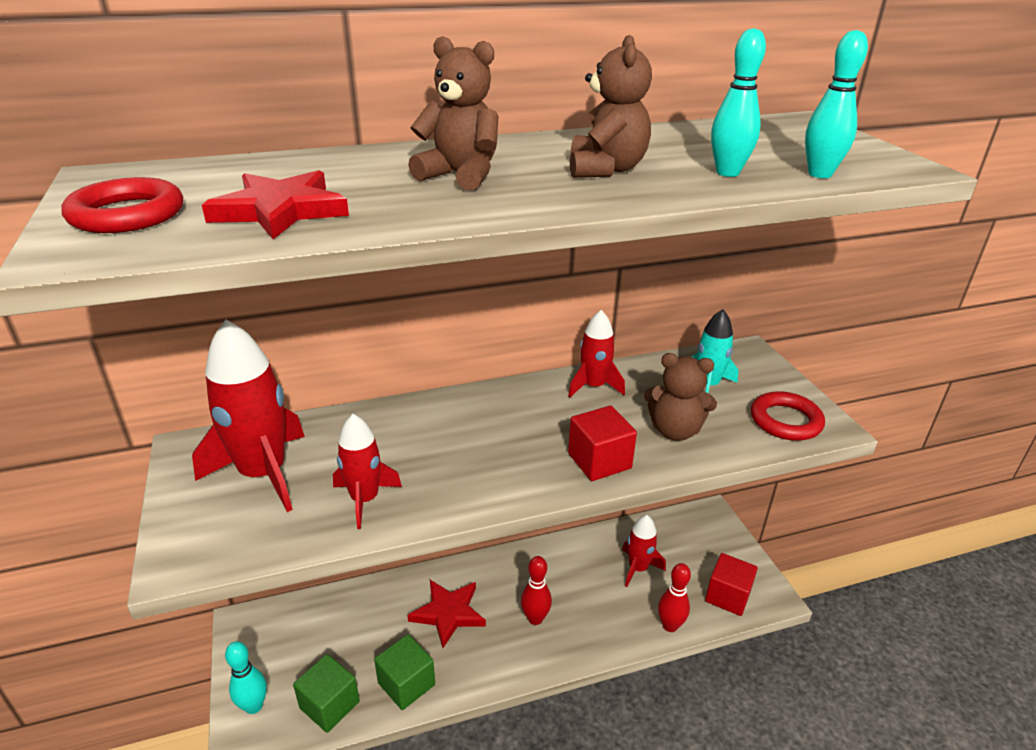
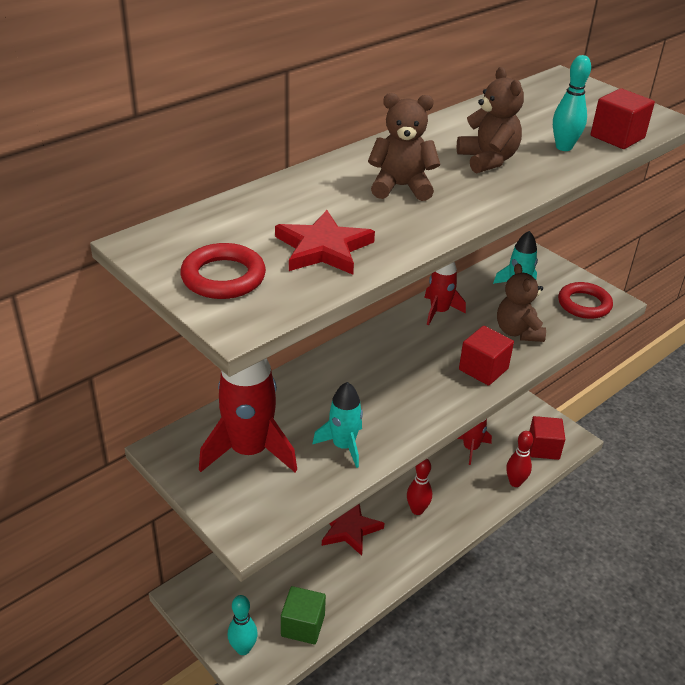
camera: 25 degrees left, 5 degrees up
(365, 499) = (343, 446): red rocket -> turquoise rocket
(406, 684) = (351, 590): green cube -> none
(675, 430) = (518, 332): brown teddy bear -> brown teddy bear turned 90 degrees clockwise
(820, 174) = (617, 137): turquoise bowling pin -> red cube

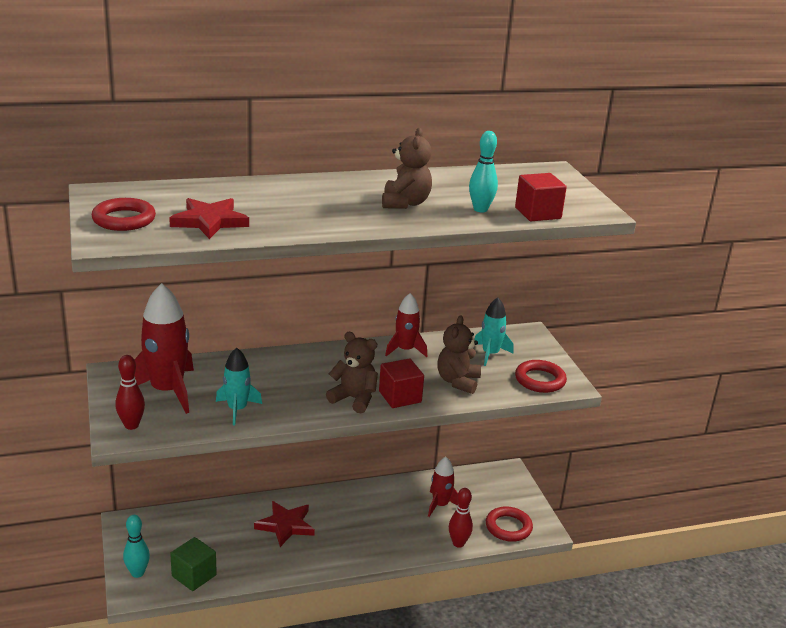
camera: 25 degrees right, 10 degrees down
(401, 187) = (314, 203): brown teddy bear -> brown teddy bear (354, 399)
(417, 510) = (353, 533): red bowling pin -> red bowling pin (131, 425)
(543, 448) = (508, 527): red cube -> red ring

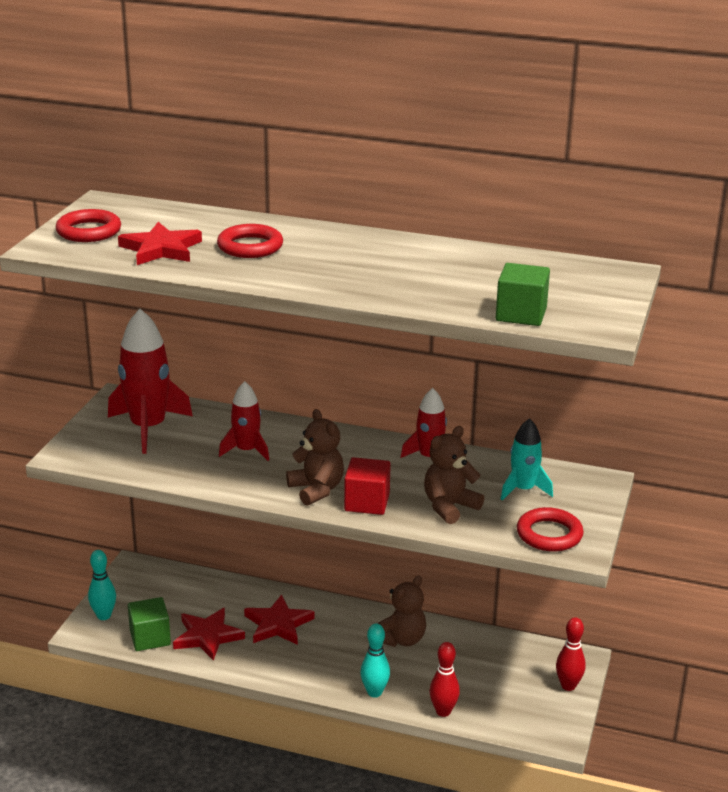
camera: 35 degrees right, 0 degrees up
(131, 425) = (84, 449): red bowling pin -> red bowling pin (568, 686)
(237, 409) = (192, 464): turquoise rocket -> none
(239, 556) = (207, 636): none -> red star
(405, 203) = (383, 272): brown teddy bear -> brown teddy bear (401, 639)
(440, 505) = (461, 665): red rocket -> red rocket (246, 451)
(480, 209) = (459, 296): turquoise bowling pin -> turquoise bowling pin (374, 692)
(508, 527) = (518, 717): red ring -> red ring (250, 247)
(538, 213) = (521, 314): red cube -> green cube

